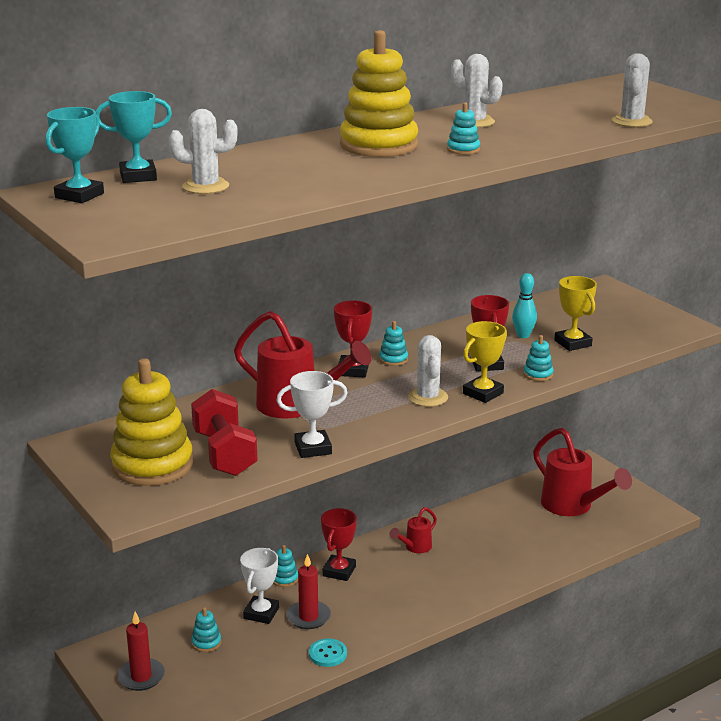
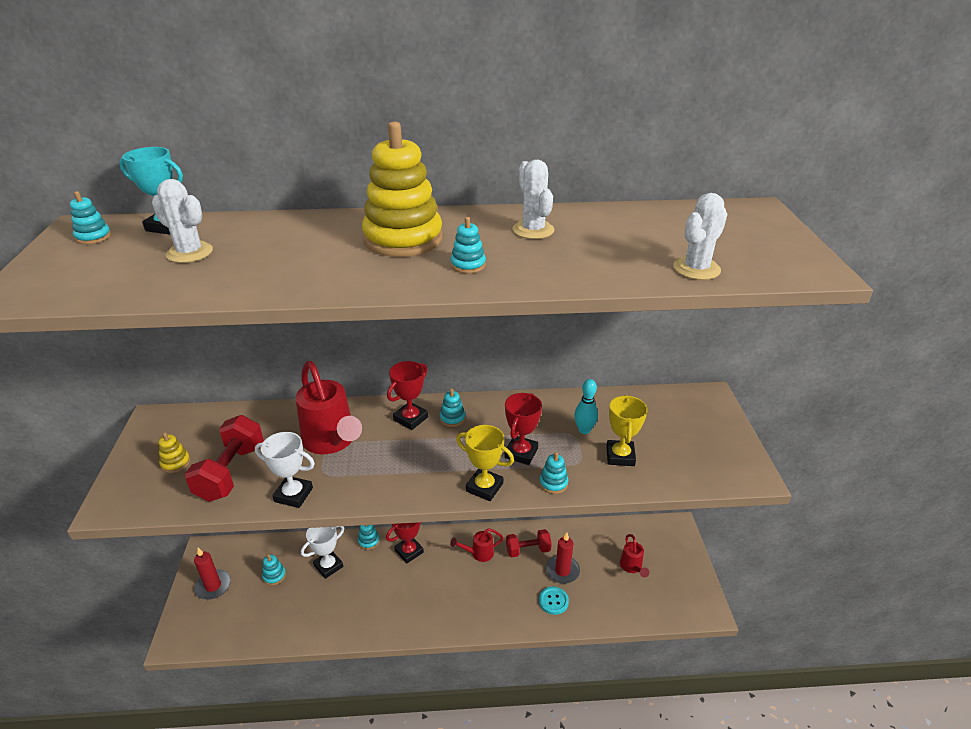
camera: 30 degrees right, 10 degrees up
(79, 195) = (93, 237): turquoise trophy -> turquoise stacking toy
(152, 465) = (175, 463): yellow stacking toy -> yellow stacking toy, size x0.42
(308, 617) = (354, 585): red candle -> red candle (562, 571)
(327, 654) = (337, 628): turquoise button -> turquoise button (553, 601)
(428, 397) = (436, 473): white cactus -> none
(462, 528) = (528, 550): none -> red dumbbell
(483, 393) = (484, 487): yellow trophy -> yellow trophy turned 45 degrees clockwise
(573, 507) = (632, 567): red watering can -> red watering can, size x0.50

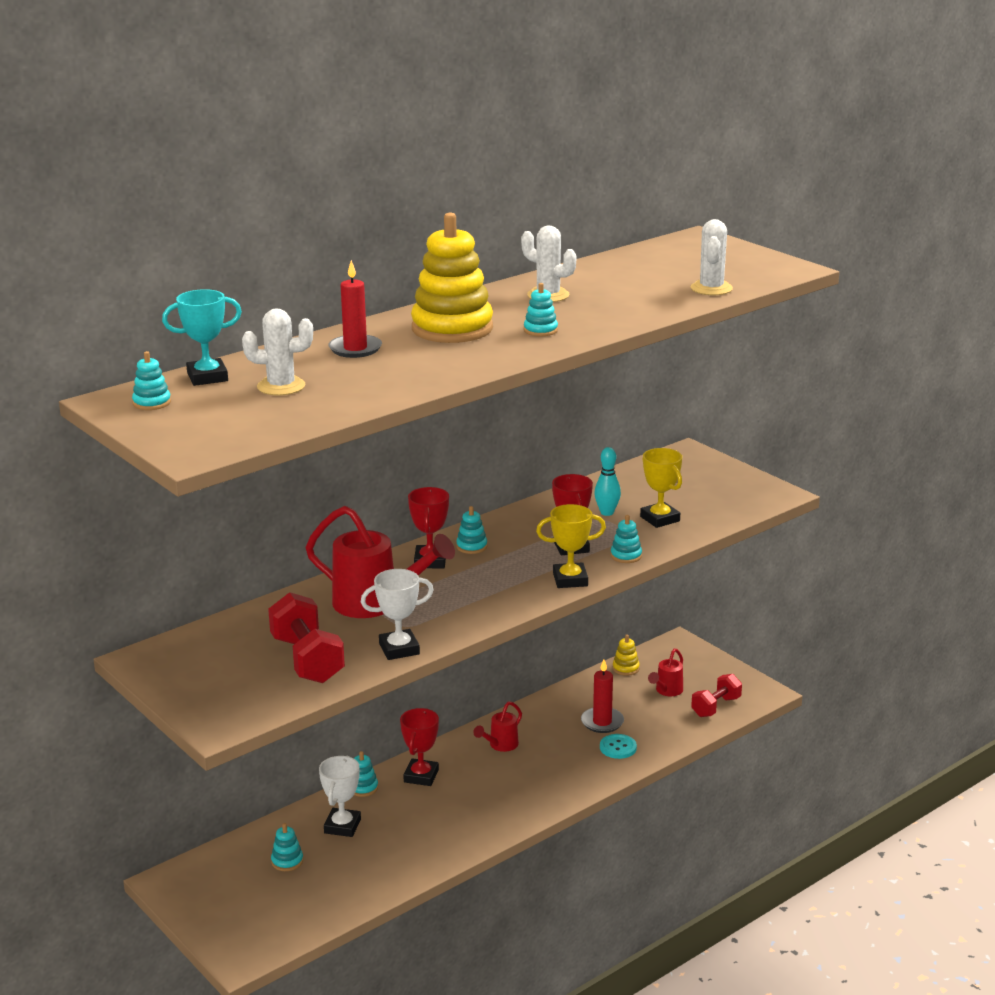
camera: 35 degrees left, 10 degrees down
(175, 463) = (233, 676): yellow stacking toy -> yellow stacking toy (625, 668)
(213, 586) = (222, 901): red candle -> red candle (355, 349)
(528, 550) = (549, 721): red dumbbell -> red dumbbell (716, 707)
(632, 567) = (667, 691): red watering can -> red watering can turned 75 degrees clockwise

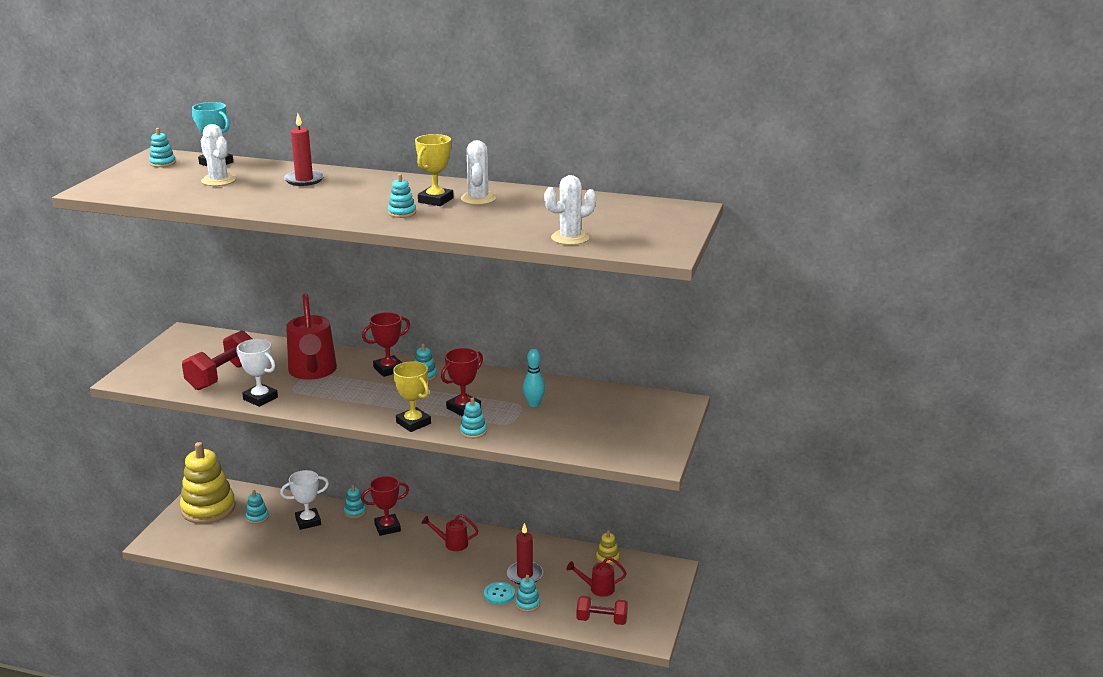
camera: 55 degrees right, 0 degrees up
(452, 328) = (373, 192): yellow stacking toy -> yellow stacking toy (208, 508)
(650, 737) = (527, 604): none -> turquoise stacking toy
(660, 519) = (549, 426): yellow trophy -> yellow trophy (435, 200)

